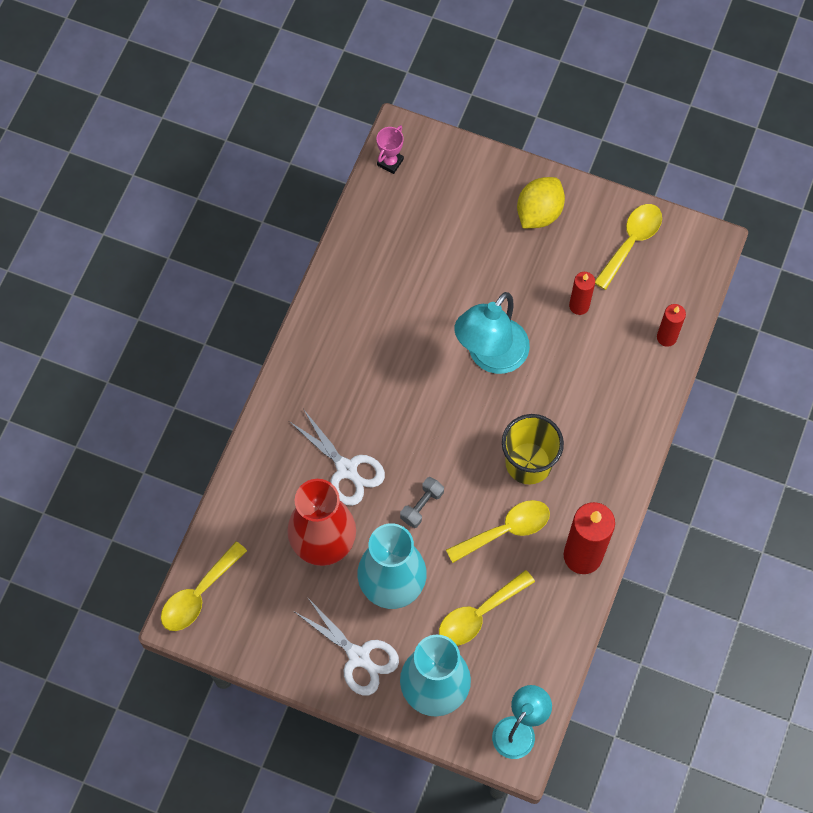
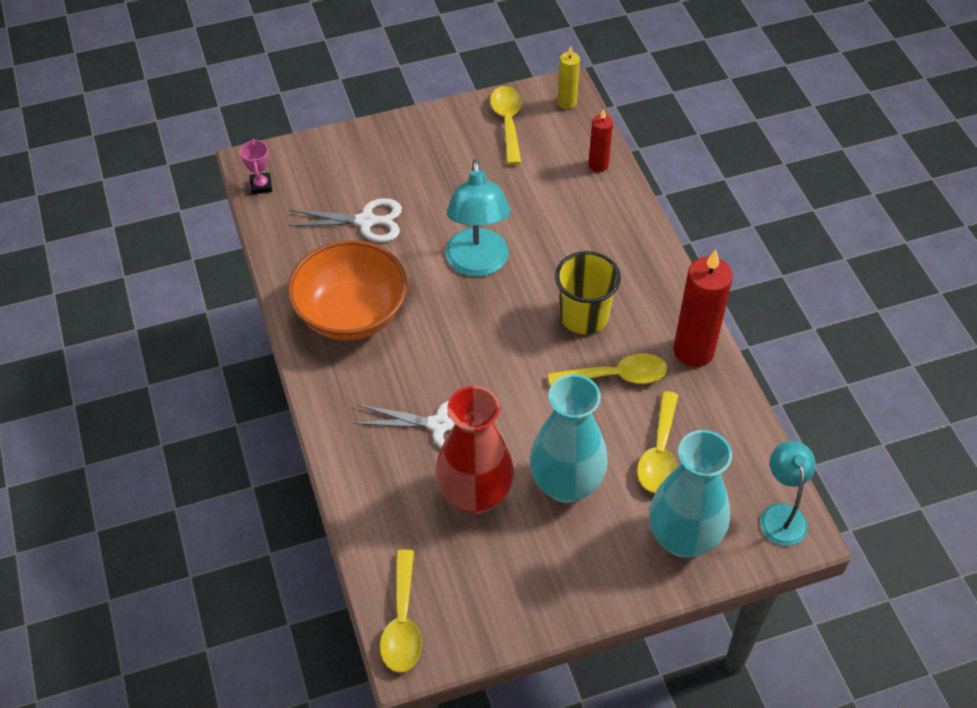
camera: 40 degrees left, 15 degrees down
(359, 657) = (595, 562): white scissors -> white scissors (366, 221)
(362, 329) = (351, 314): none -> orange bowl
(422, 505) = (530, 407): grey dumbbell -> none
(505, 530) = (616, 376): yellow spoon -> yellow spoon turned 60 degrees clockwise
(539, 213) = (417, 146): yellow lemon -> none
(579, 306) = (511, 186): red candle -> none
(698, 258) = (567, 102): none -> yellow candle

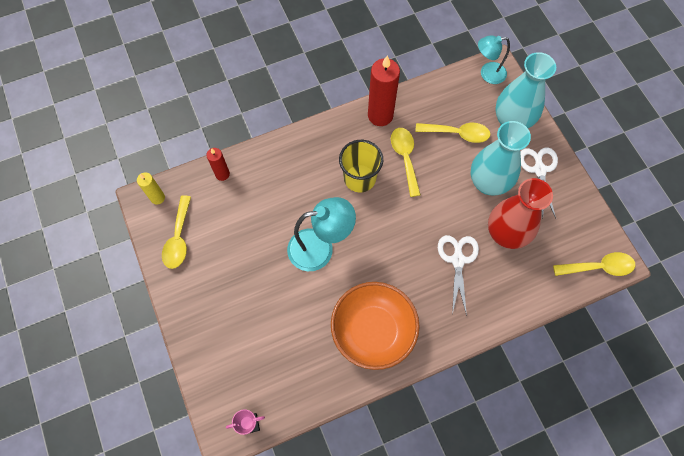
camera: 95 degrees left, 15 degrees up
(366, 221) = (284, 332): white scissors -> white scissors (539, 169)
(507, 122) = (178, 238): yellow spoon -> yellow spoon turned 75 degrees counterclockwise

